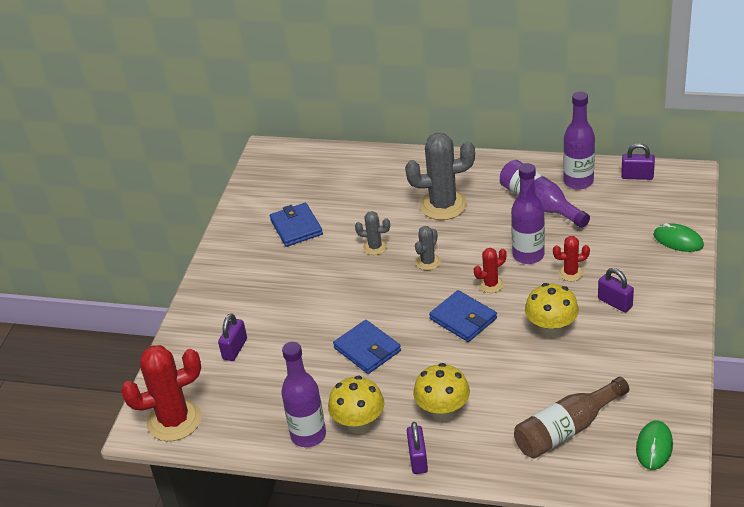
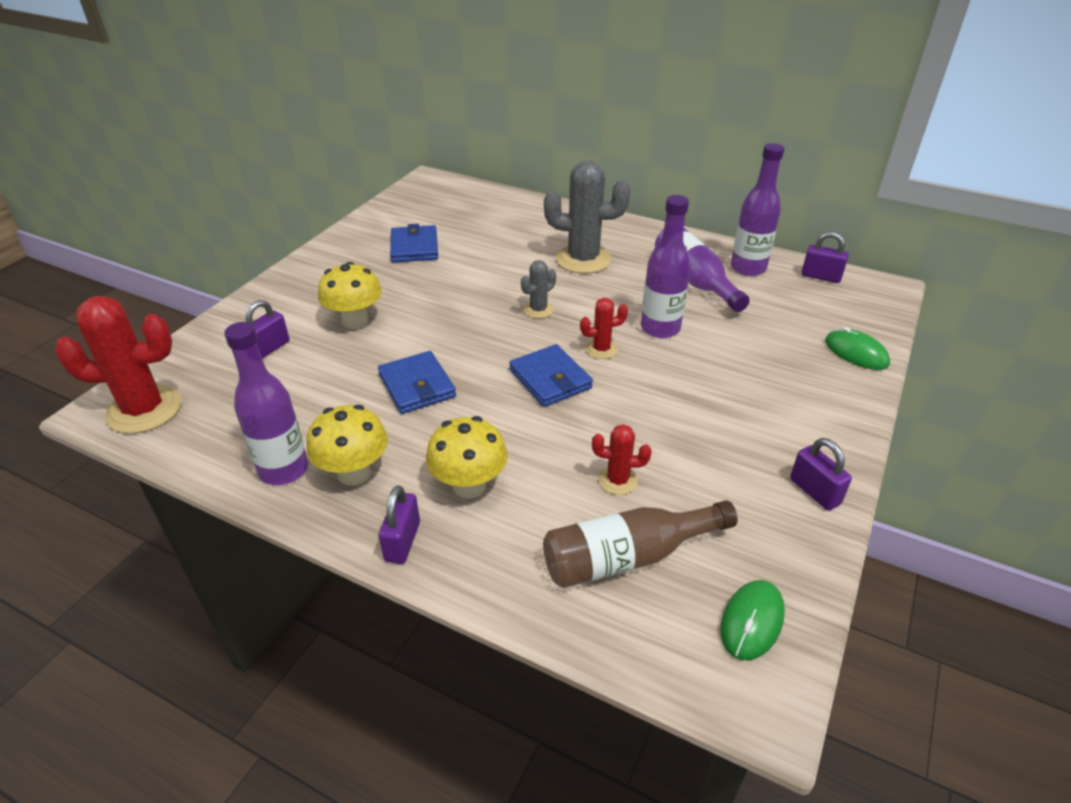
camera: 10 degrees right, 0 degrees up
(375, 247) = (487, 283): grey cactus -> none
(551, 329) = (657, 418): yellow mushroom -> yellow mushroom (355, 321)
(571, 273) = (706, 358): red cactus -> red cactus (618, 480)
(615, 303) = (752, 405): purple padlock -> purple padlock (814, 491)

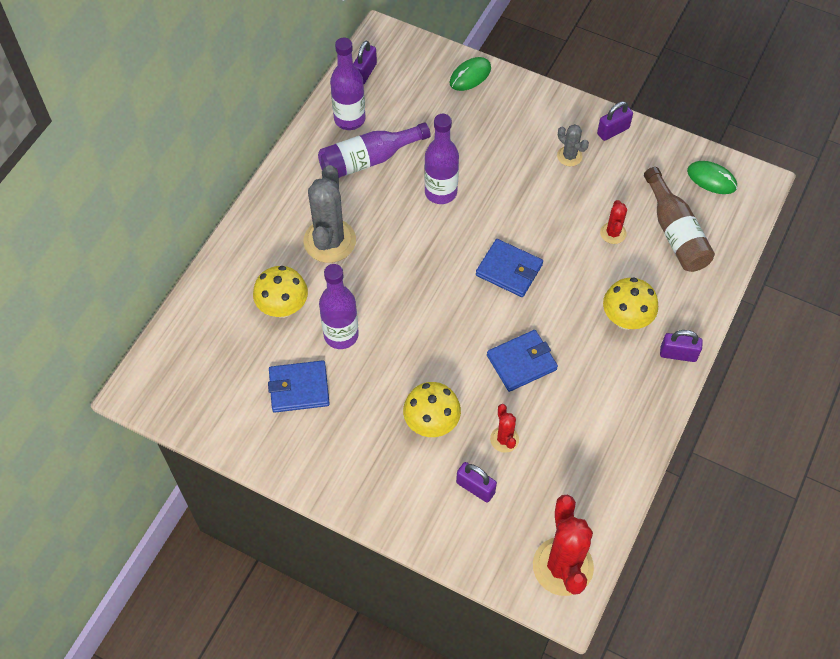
camera: 90 degrees left, 20 degrees up
(284, 470) = (621, 440): purple bottle -> purple bottle (341, 335)
(354, 473) = (620, 393): yellow mushroom -> yellow mushroom (283, 307)
(538, 310) = (414, 278): grey cactus -> grey cactus (569, 156)
(550, 379) = (509, 270): blue wallet -> blue wallet turned 60 degrees clockwise
(601, 349) = (470, 234): red cactus -> red cactus (504, 439)

